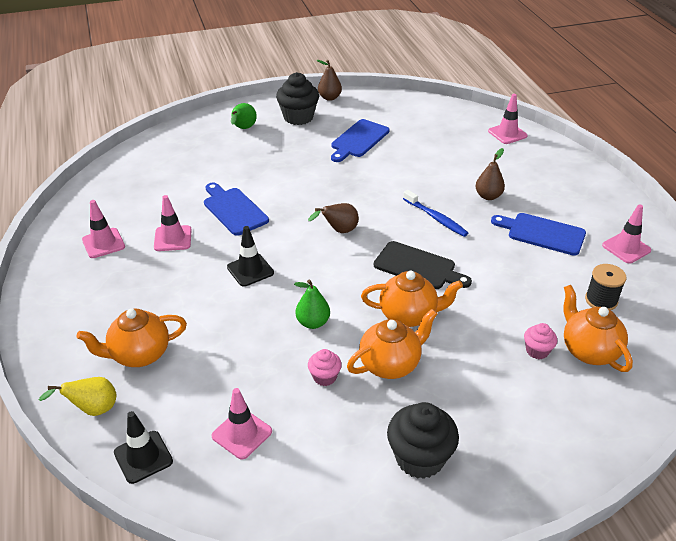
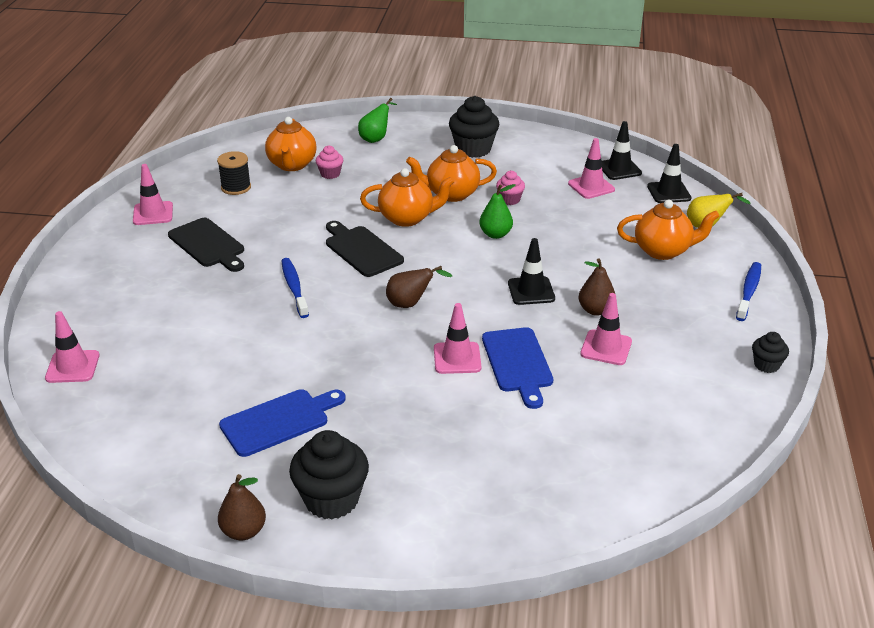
camera: 155 degrees left, 5 degrees down
(44, 259) = (766, 365): none -> black cupcake
(52, 328) = (748, 291): none -> blue toothbrush
(103, 243) = (692, 365): pink traffic cone -> pink traffic cone (457, 358)
(216, 485) = (619, 169): none -> black traffic cone
(243, 129) = (436, 503): green pear -> green pear (376, 138)
(409, 315) = (407, 218): orange teapot -> orange teapot turned 150 degrees clockwise
(488, 196) = (210, 294): brown pear -> brown pear (595, 310)
(542, 233) = (208, 245): blue cutting board -> black cutting board

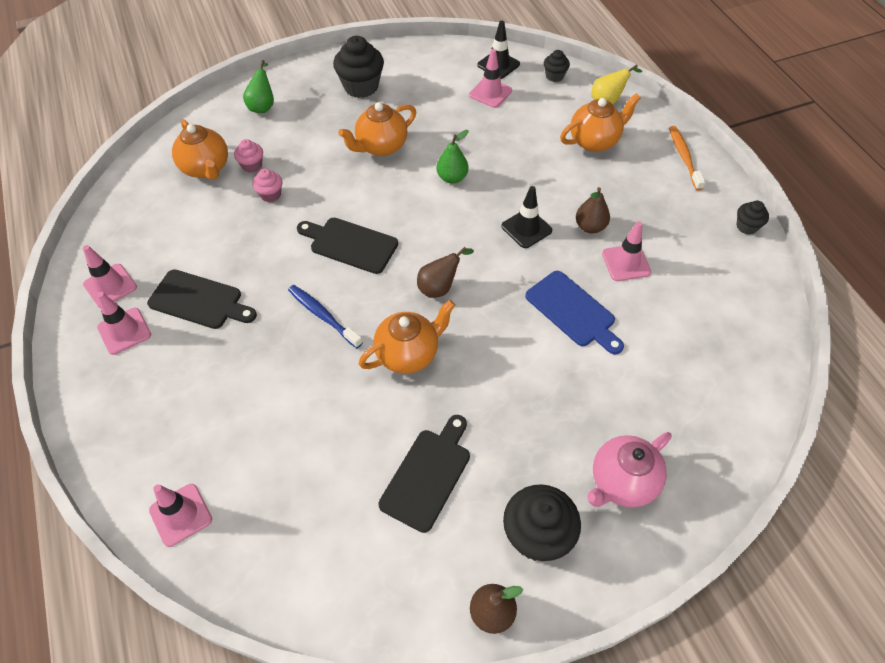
camera: 30 degrees left, 20 degrees up
(236, 187) = (171, 218): black spool -> none
(279, 421) = (428, 475): blue cutting board -> black cutting board
(407, 218) = (363, 190): orange teapot -> orange teapot (408, 354)
(444, 498) = (622, 482): none -> pink teapot
(457, 358) = (522, 329): pink traffic cone -> pink traffic cone (124, 331)
(509, 200) = (435, 133): pink cupcake -> pink cupcake (270, 194)
(669, 192) = (554, 76): black traffic cone -> black cupcake
(748, 291) = (684, 157): blue toothbrush -> orange toothbrush

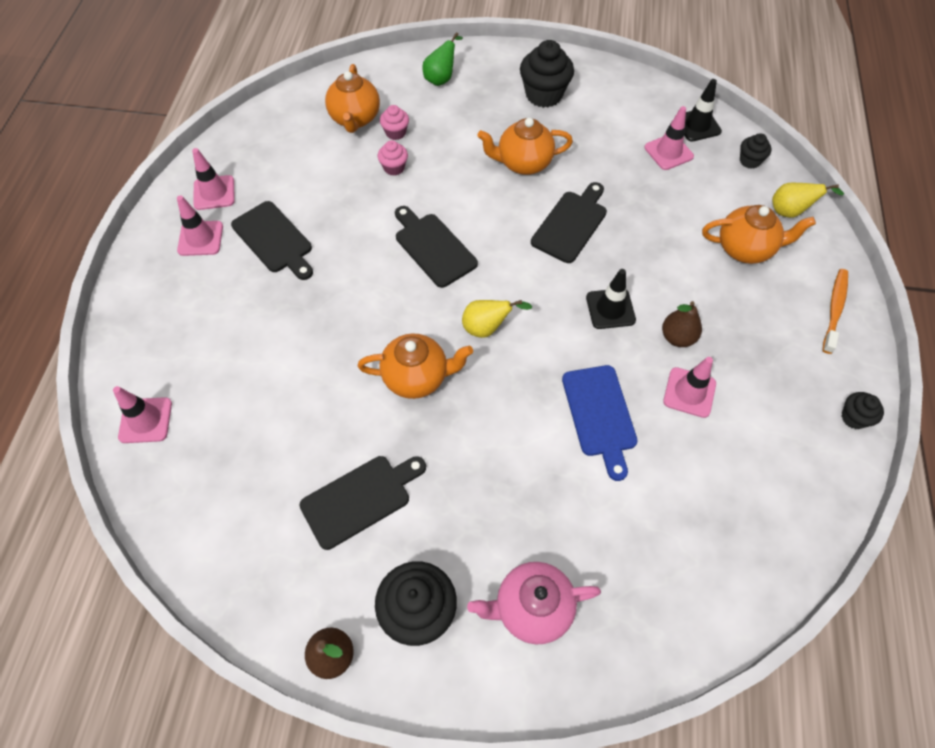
camera: 30 degrees right, 5 degrees up
(323, 316) = (366, 304): blue toothbrush -> none
(440, 287) = (487, 328): brown pear -> yellow pear
(452, 178) = (571, 224): green pear -> black cutting board

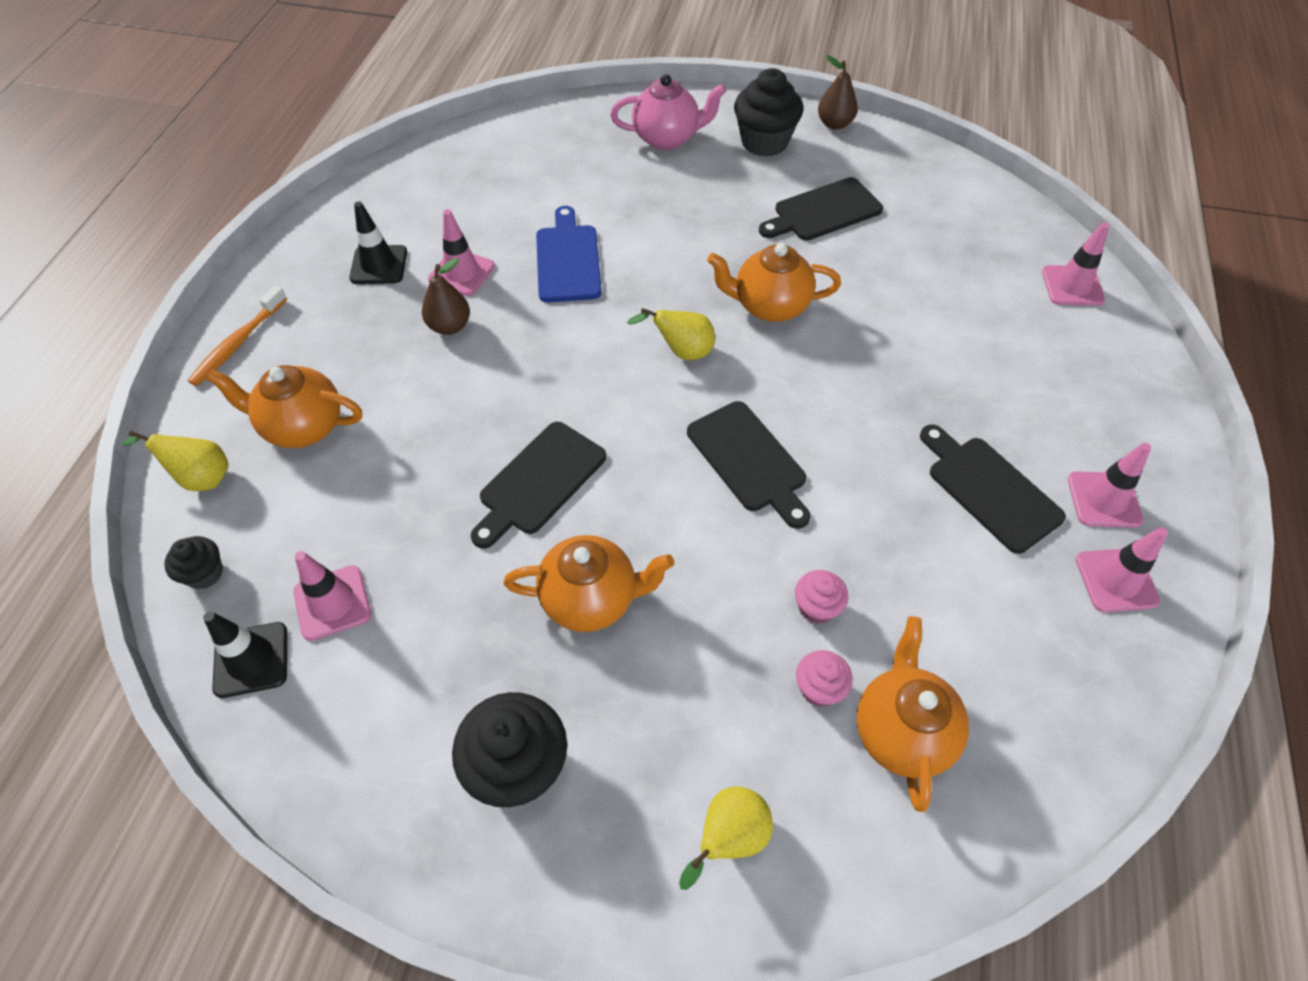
camera: 175 degrees left, 5 degrees down
(441, 78) = (728, 838): green pear -> yellow pear
(610, 309) = (520, 363): black traffic cone -> black traffic cone (379, 265)
(854, 418) = (298, 241): black cupcake -> none

